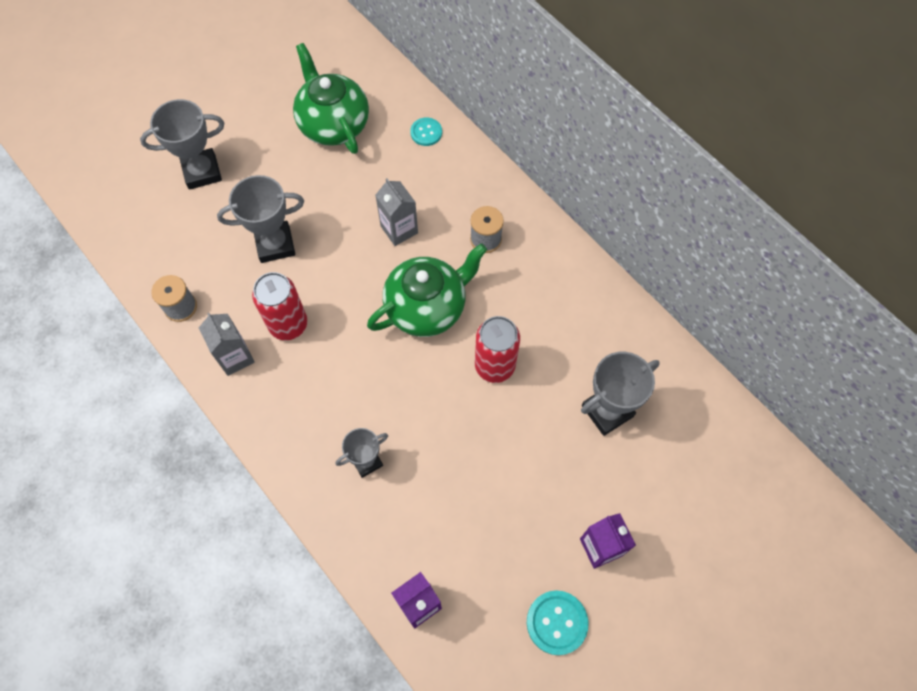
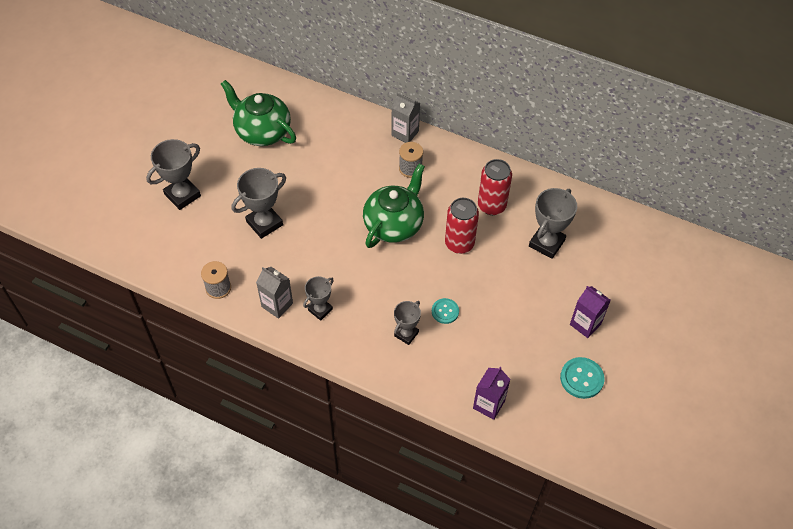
camera: 25 degrees left, 10 degrees down
(281, 385) = (320, 310): none -> grey trophy
(288, 324) = (303, 270): red can -> red can (491, 206)
(399, 229) = (347, 183): grey carton -> grey carton (405, 133)
(426, 132) = (332, 115): turquoise button -> turquoise button (445, 311)

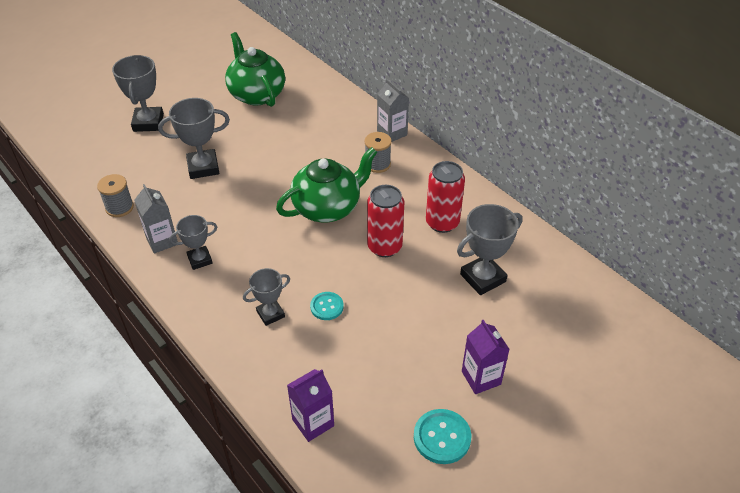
camera: 25 degrees right, 10 degrees down
(182, 195) = (148, 123): grey trophy -> grey trophy turned 75 degrees counterclockwise

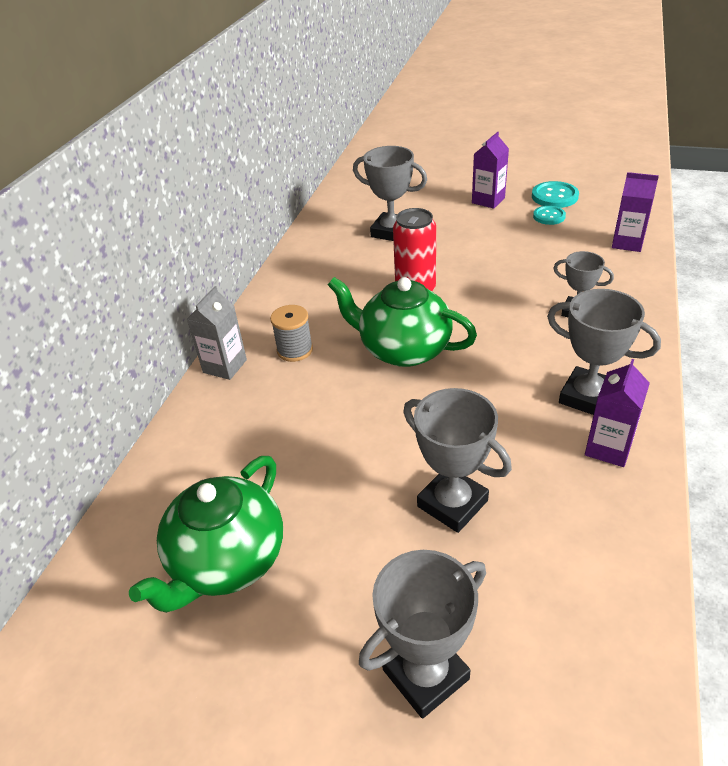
camera: 120 degrees left, 5 degrees down
(119, 207) = (622, 539): grey spool -> none
(162, 241) = (608, 448): grey carton -> purple carton
(200, 260) = (587, 397): grey trophy -> grey trophy, size x1.60
(327, 307) = (524, 287): turquoise button -> turquoise button (549, 216)
(442, 223) = (346, 274): red can -> none

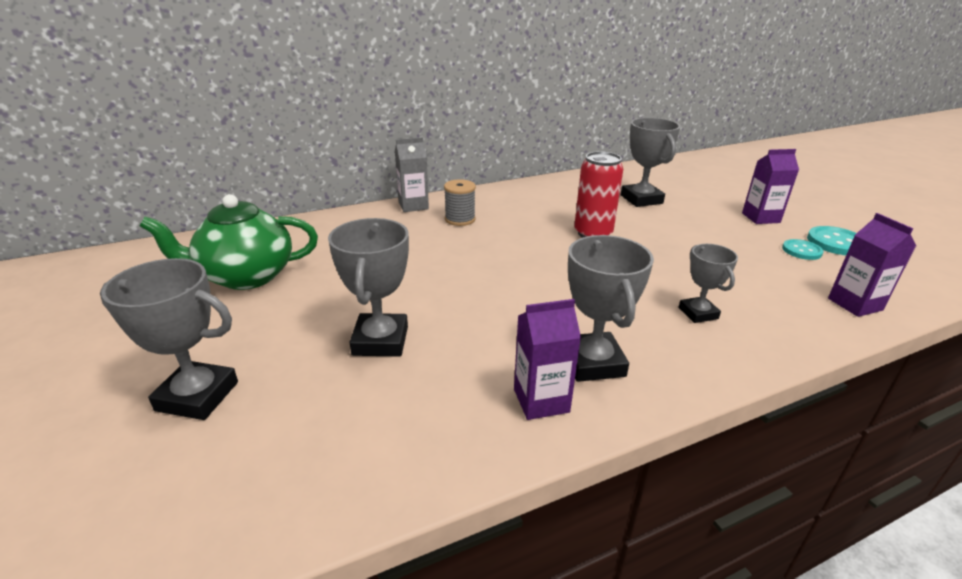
camera: 45 degrees right, 10 degrees down
(403, 349) = (519, 255): green teapot -> none

